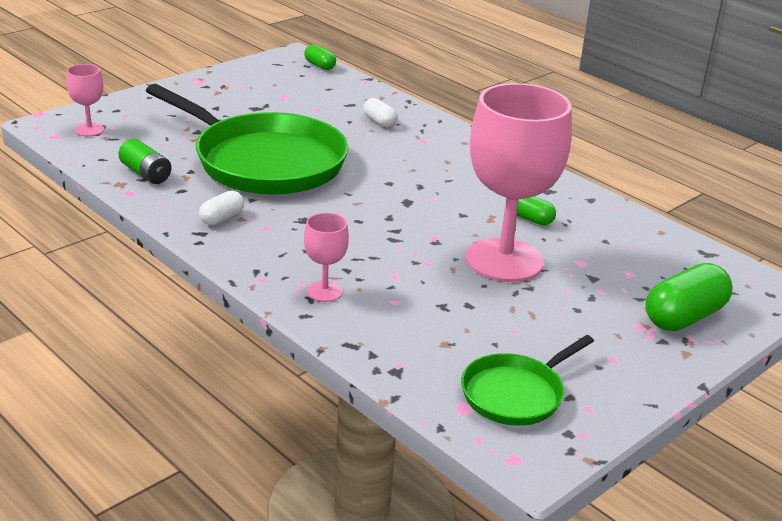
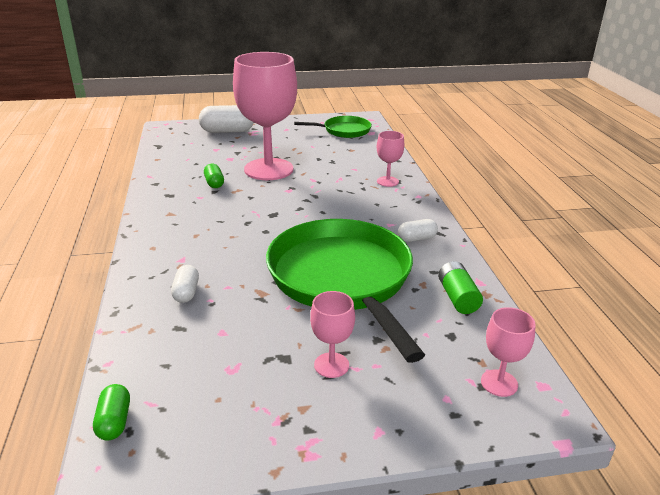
camera: 145 degrees left, 0 degrees up
(218, 112) = (331, 365): none -> pink goblet
(684, 317) = (227, 131): green capsule -> white capsule

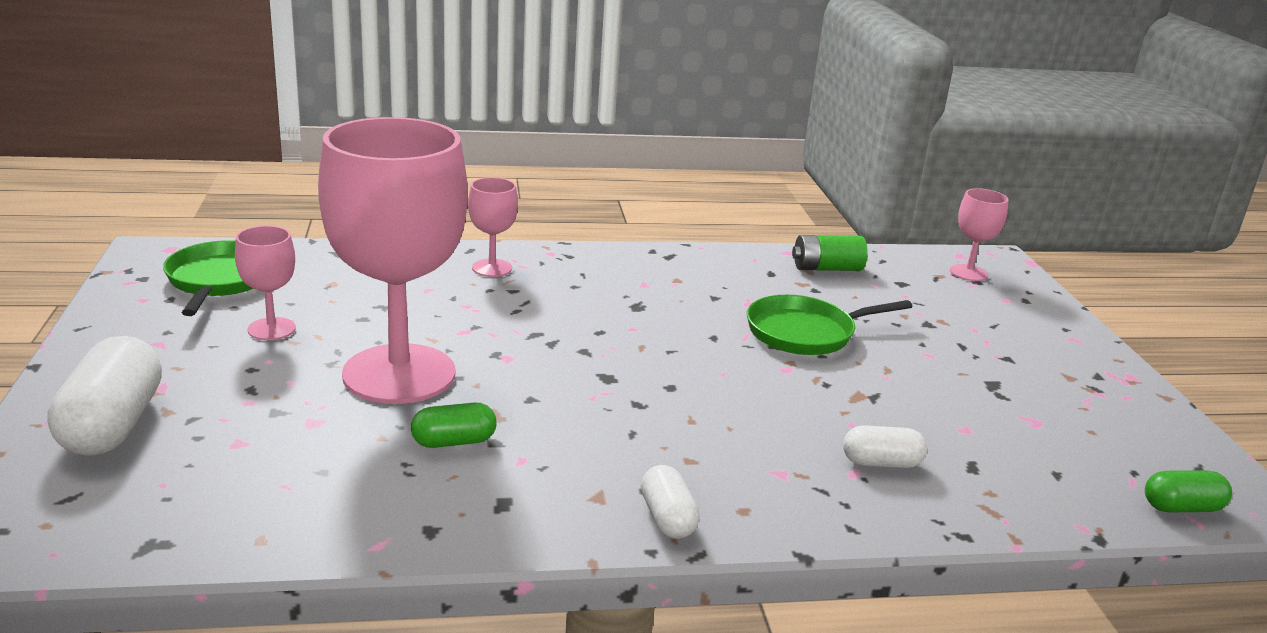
camera: 90 degrees left, 5 degrees down
(331, 365) = (990, 355): pink goblet -> pink goblet (271, 329)
(342, 279) = (805, 333): green pan -> green pan, size x0.50
(416, 238) = (687, 271): white capsule -> white capsule (667, 518)

